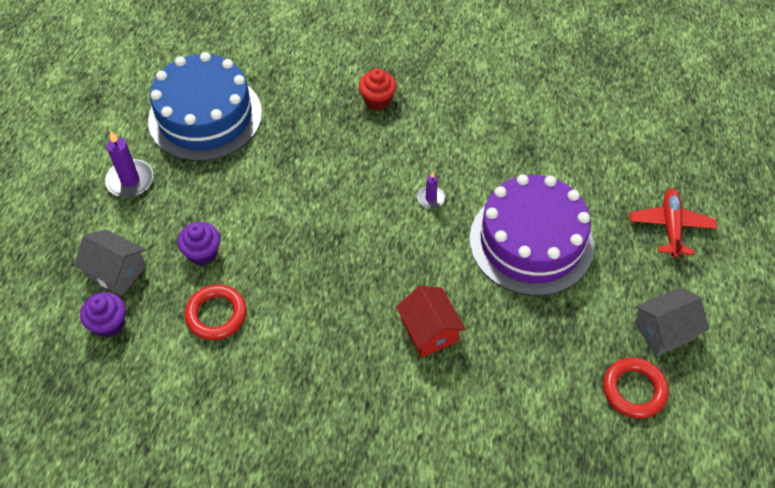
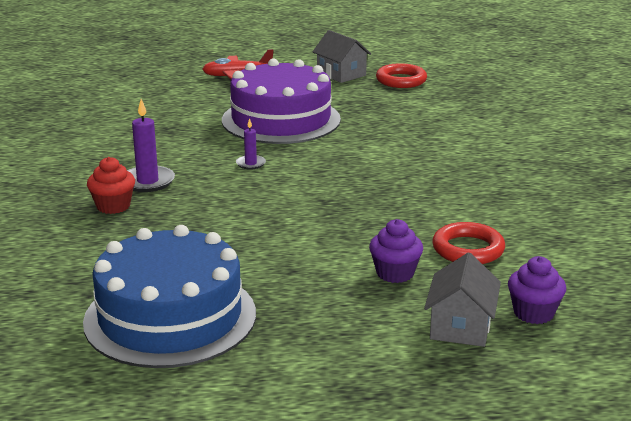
camera: 105 degrees left, 30 degrees down
(130, 180) = (311, 352): purple candle -> purple candle (147, 181)
(429, 331) = (405, 149): red house -> none

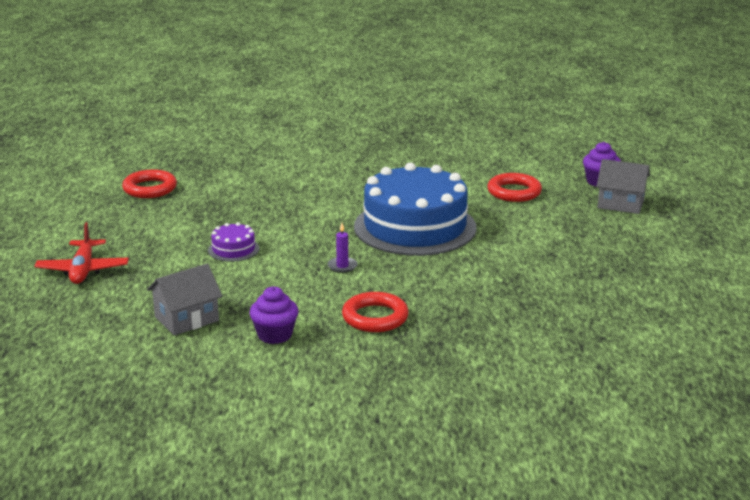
camera: 85 degrees left, 0 degrees up
(113, 206) = (430, 333): red cupcake -> none
(147, 181) = (375, 317): purple candle -> red ring
(170, 317) = (630, 301): blue cake -> blue cake (415, 227)
(281, 120) = (233, 249): purple cake -> purple cake, size x0.40
(341, 74) = (113, 215): grey house -> grey house (186, 319)
(395, 273) = (552, 218): purple cupcake -> purple cupcake (275, 335)

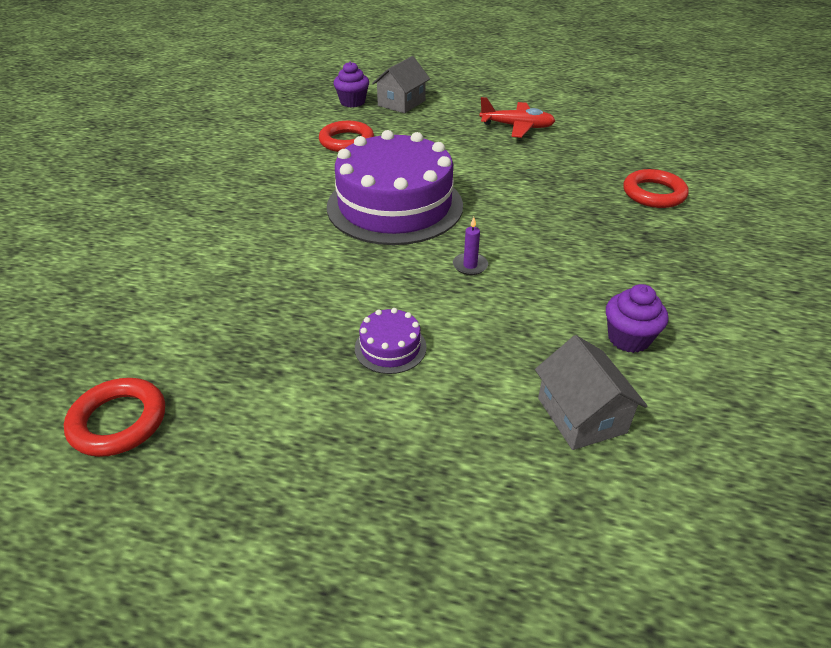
camera: 75 degrees left, 15 degrees up
(83, 270) = (393, 539): red plane -> red plane (517, 127)
(375, 317) = (593, 261): red ring -> red ring (653, 193)
(415, 227) = (395, 205): blue cake -> purple cake

